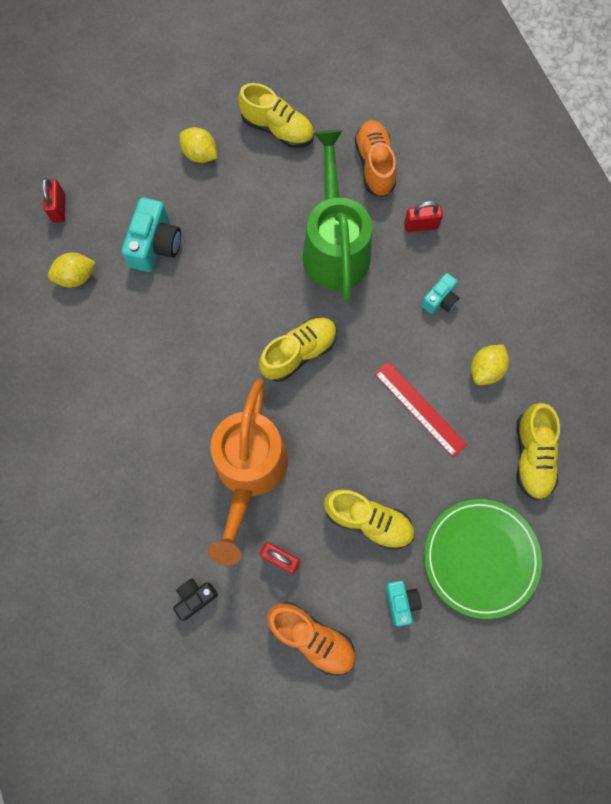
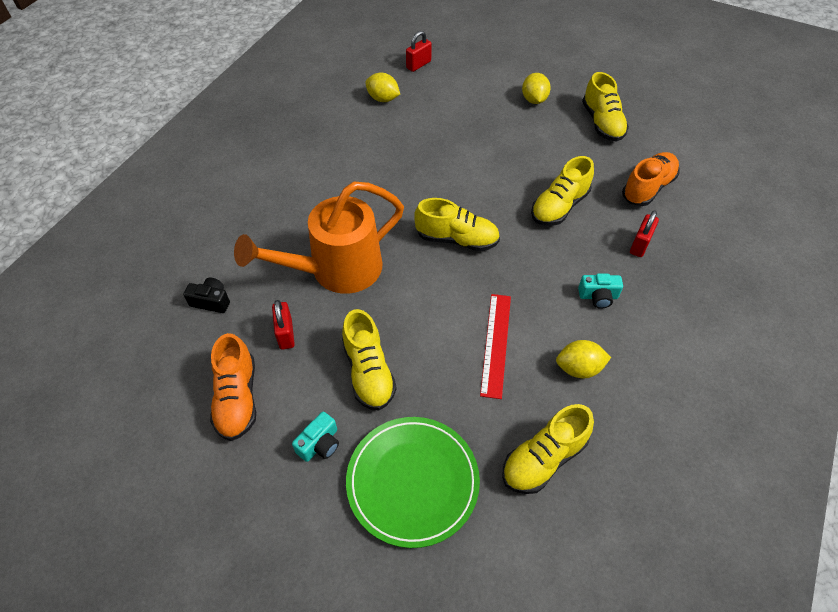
camera: 50 degrees right, 20 degrees down
(155, 245) = (447, 119): turquoise camera -> none
(335, 247) = (559, 207): green watering can -> yellow shoe
(421, 225) = (640, 245): red padlock -> red padlock turned 75 degrees clockwise

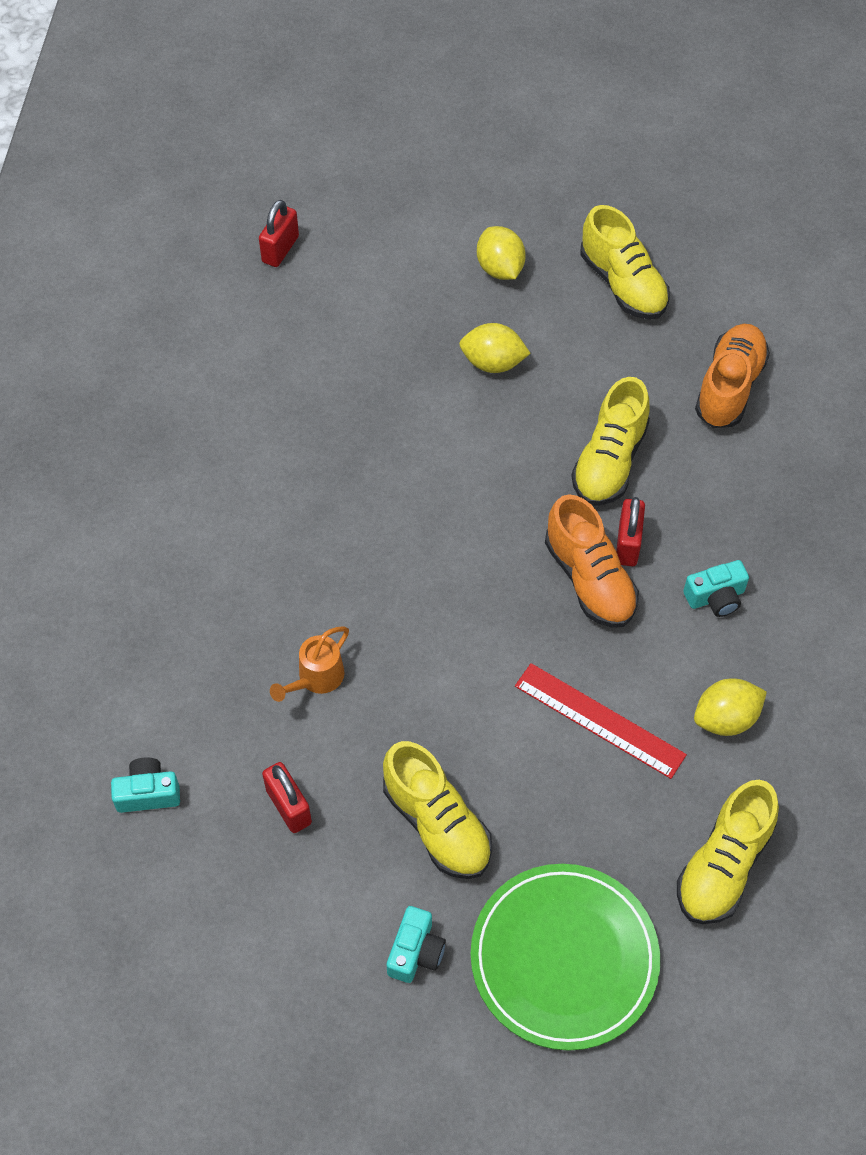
camera: 20 degrees left, 5 degrees up
(211, 301) = (148, 793): black camera -> turquoise camera
(237, 398) = (266, 928): orange shoe -> orange shoe (589, 579)
(336, 270) = (316, 678): orange watering can -> orange watering can, size x0.40
(383, 99) = (250, 338): yellow lemon -> yellow lemon (493, 363)
(457, 239) = (477, 567): yellow shoe -> none
(496, 344) = (599, 720): red ruler -> red ruler turned 45 degrees counterclockwise
(640, 245) = (747, 491): red padlock -> red padlock (627, 544)

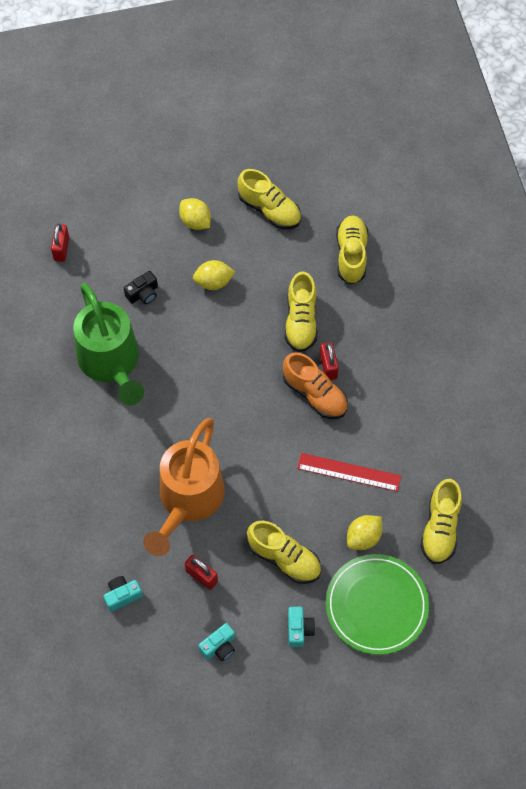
camera: 20 degrees left, 5 degrees up
(284, 433) = (111, 363): none -> green watering can
(316, 678) = (188, 501): orange watering can -> orange watering can, size x2.48
(376, 347) = (143, 294): none -> black camera
(715, 597) = (386, 382): turquoise camera -> turquoise camera (219, 646)
(725, 718) = (414, 448): yellow lemon -> yellow lemon (363, 537)
(729, 387) = (351, 255): orange shoe -> yellow shoe

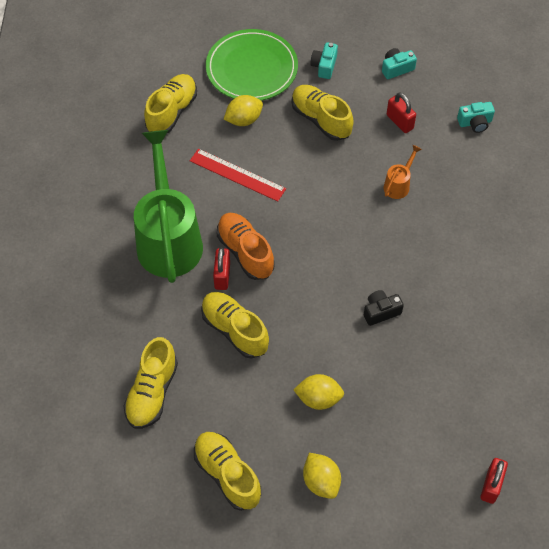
camera: 165 degrees left, 5 degrees down
(111, 363) = (452, 333): green watering can -> green watering can (168, 238)
(143, 294) = (402, 404): black camera -> black camera (381, 311)
(188, 501) = (398, 184): orange watering can -> orange watering can, size x0.40
(301, 321) = (234, 330): yellow shoe -> yellow shoe turned 60 degrees counterclockwise

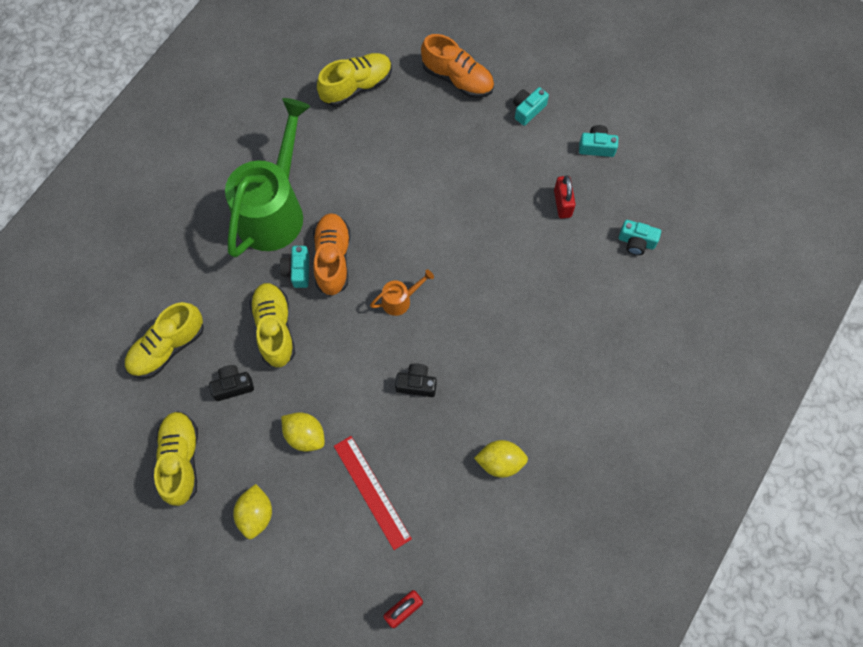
camera: 30 degrees right, 10 degrees up
(222, 276) = (297, 271): red padlock -> turquoise camera
(230, 392) = (233, 386): none -> black camera
(237, 175) = (374, 179): red ruler -> red ruler (371, 492)
(244, 120) = (416, 127): yellow lemon -> yellow lemon (500, 462)
(252, 68) = (457, 79): green plate -> orange shoe
(321, 119) = (488, 163): yellow shoe -> none
(398, 184) = (518, 267): orange watering can -> orange watering can (400, 300)

